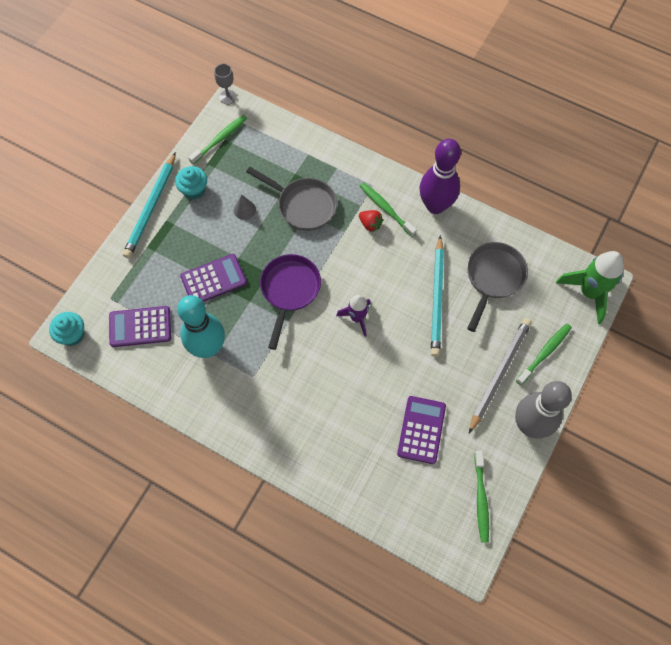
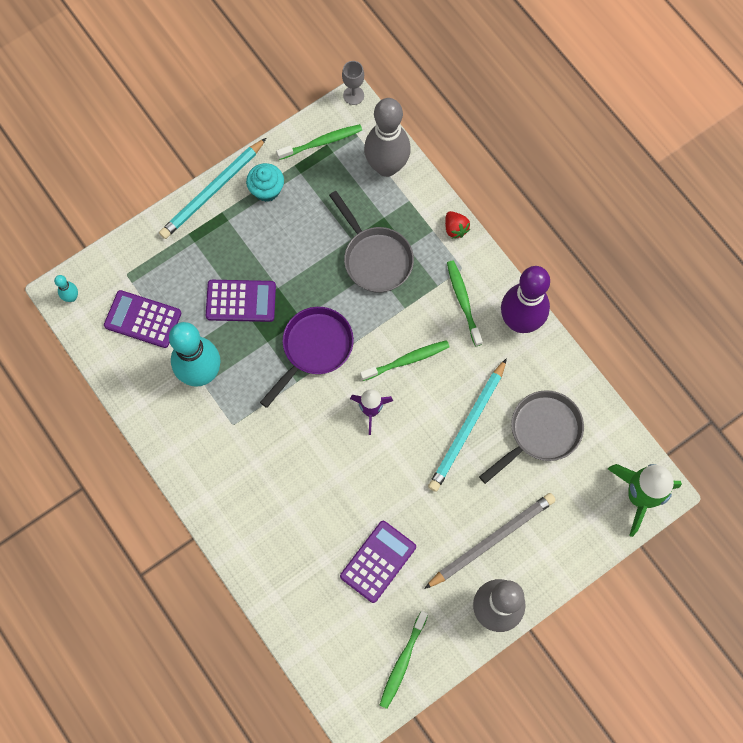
camera: 25 degrees right, 5 degrees up
(72, 334) = (71, 297): turquoise cupcake -> turquoise bowling pin
(244, 209) = (310, 236): grey cone -> none
(278, 137) = (386, 166): none -> grey bowling pin
(370, 224) = (437, 312): red strawberry -> red strawberry (455, 229)
(544, 353) = (552, 540): green toothbrush -> green toothbrush (407, 360)

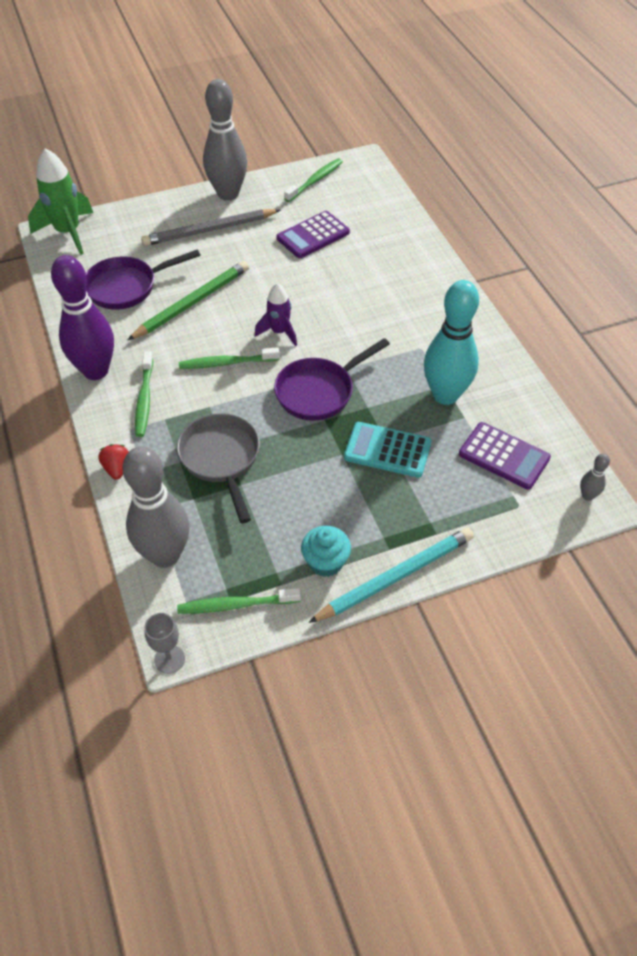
camera: 165 degrees left, 20 degrees down
(71, 297) = (587, 496): turquoise bowling pin -> grey bowling pin
(241, 301) = (387, 450): purple calculator -> turquoise calculator
(468, 427) = (192, 303): turquoise pencil -> green pencil
(541, 432) = (126, 287): grey pan -> purple pan

